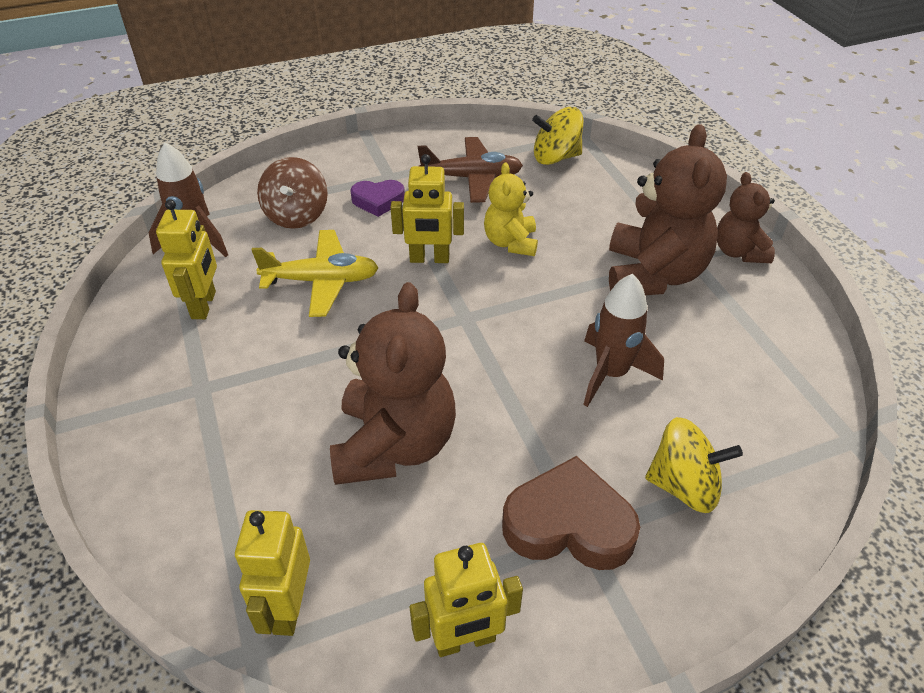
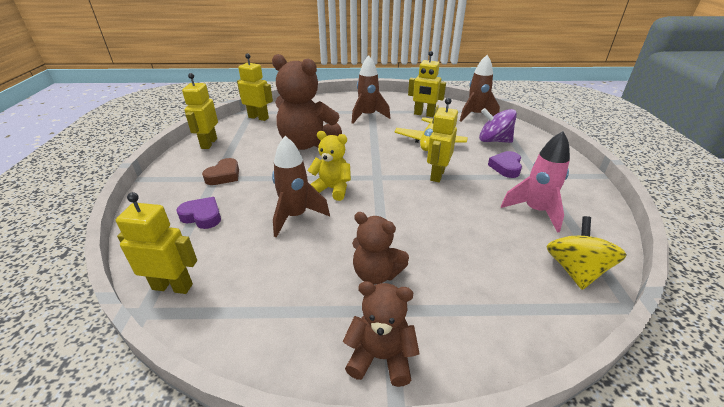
camera: 110 degrees right, 10 degrees down
(231, 387) = (368, 116): none -> brown rocket
(296, 215) = (494, 141): brown spinning top -> purple spinning top
(472, 178) = (535, 211): brown plane -> pink rocket
(510, 242) = (444, 210): yellow teddy bear -> yellow teddy bear (332, 189)
(568, 524) = (224, 175): brown heart -> brown heart, size x0.59
(653, 274) = (376, 273): brown teddy bear -> brown teddy bear, size x0.57
(684, 485) = (202, 216): yellow spinning top -> purple heart
(805, 435) = (173, 286): none -> yellow robot

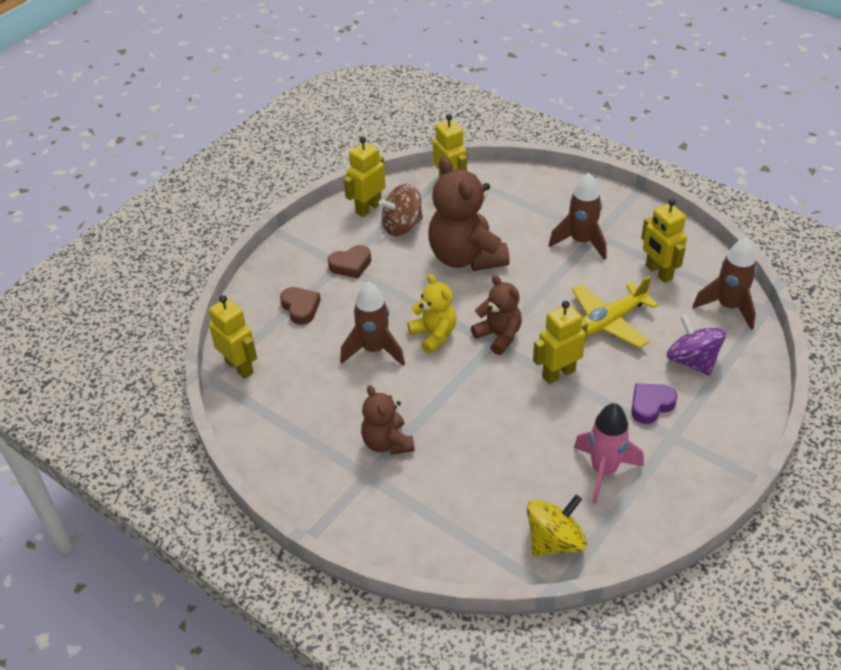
camera: 40 degrees right, 10 degrees up
(202, 216) = (300, 308): purple heart -> brown heart
(244, 144) = (402, 226): none -> brown spinning top
(381, 357) = (330, 502): brown teddy bear -> brown teddy bear (498, 336)

